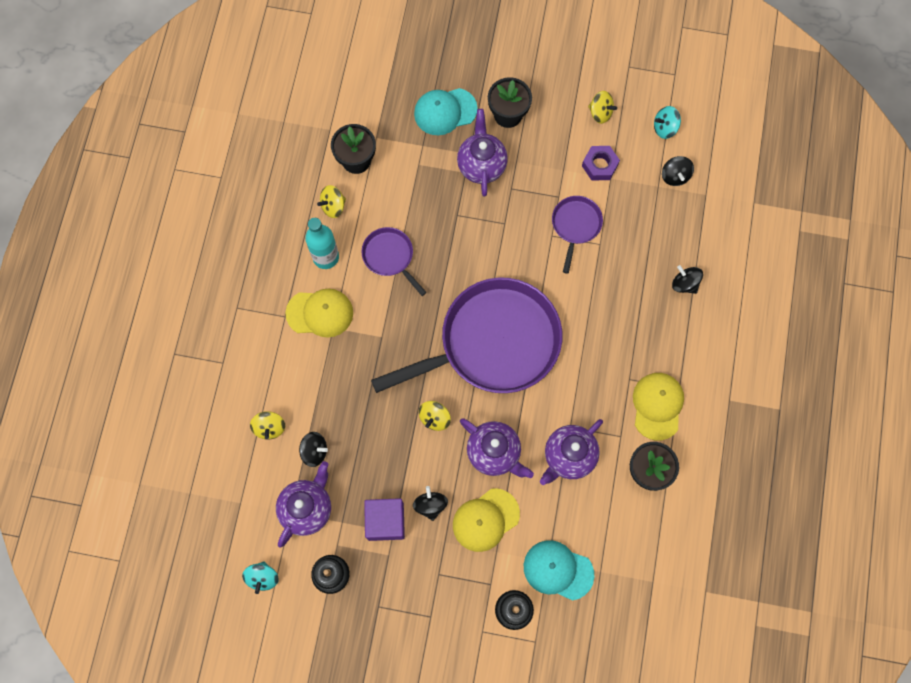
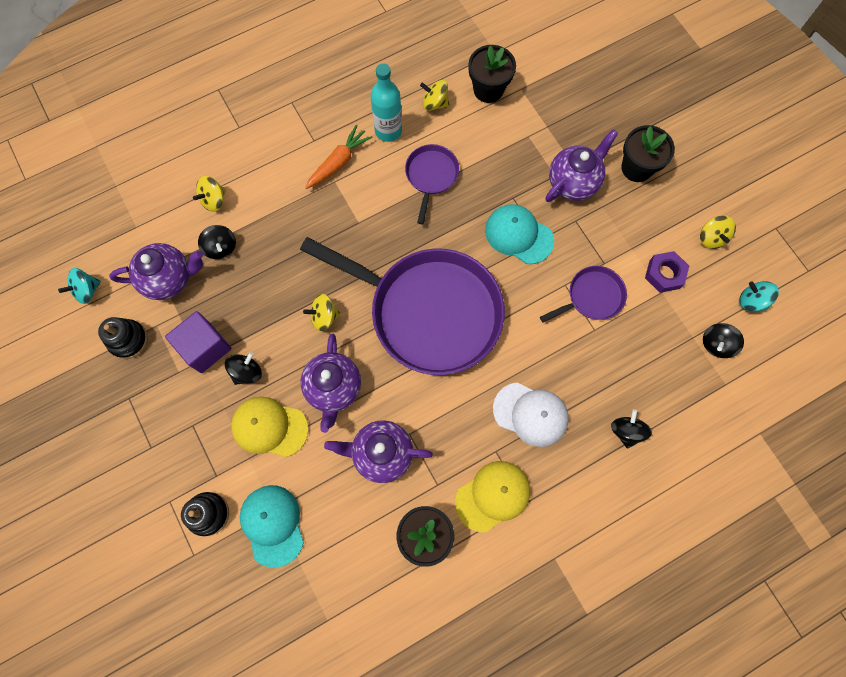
camera: 50 degrees right, 0 degrees up
(320, 313) = (338, 162): yellow cap -> orange carrot
(445, 111) = (592, 120): turquoise cap -> turquoise cap (518, 235)
(623, 335) = (530, 414): none -> white cap

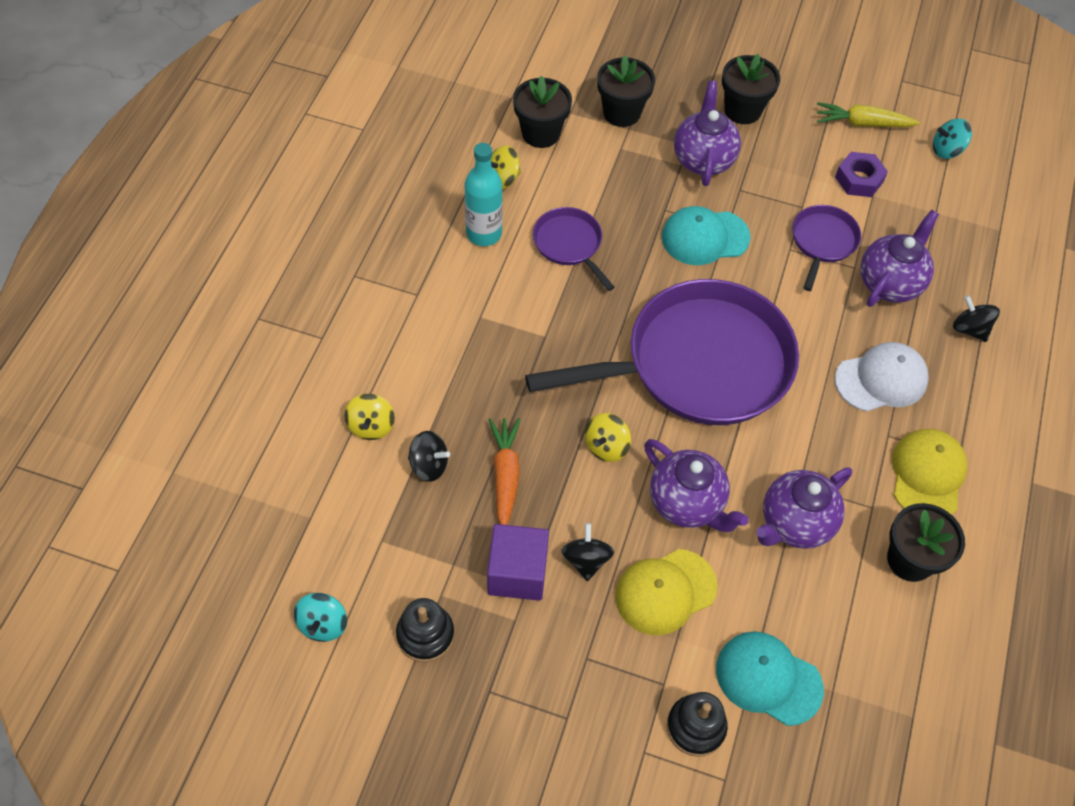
camera: 45 degrees left, 15 degrees down
(169, 279) = (405, 539): purple teapot -> purple teapot (889, 283)
(338, 162) = (465, 297): orange carrot -> orange carrot (505, 475)
(554, 112) = (621, 113): none -> black flower pot
(711, 238) = (863, 123): yellow spinning top -> yellow carrot
(716, 344) = (959, 204): black spinning top -> none

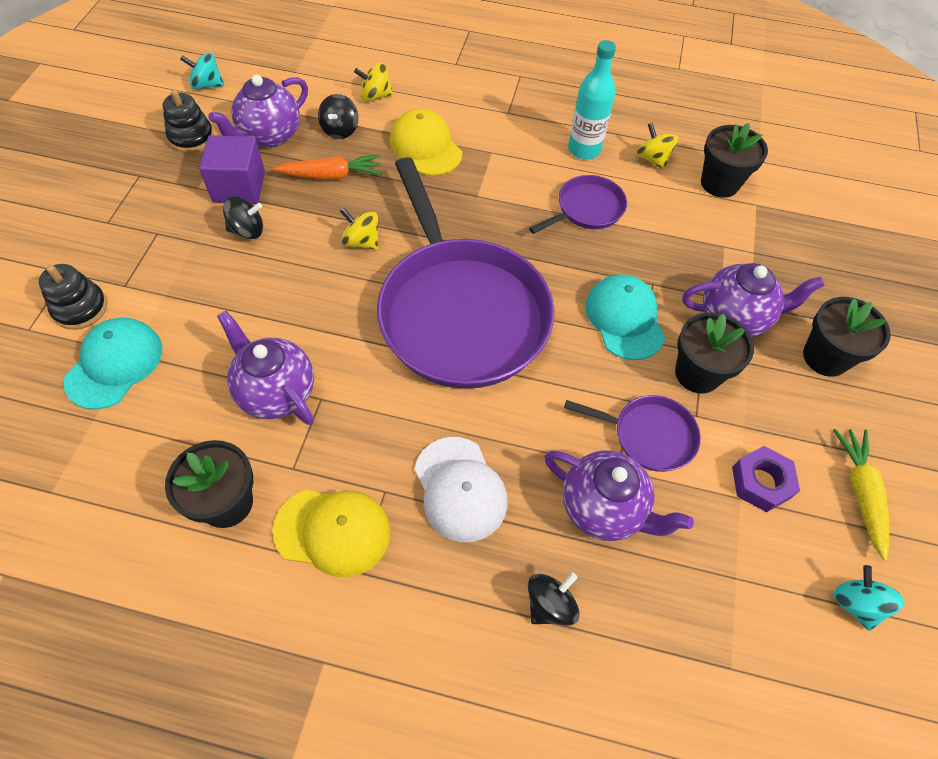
camera: 85 degrees right, 0 degrees up
(621, 113) = (773, 246): black flower pot -> black flower pot (697, 373)
(665, 592) = (211, 286): yellow cap -> yellow cap (425, 146)
(687, 503) = (301, 302): purple teapot -> purple teapot (269, 136)

